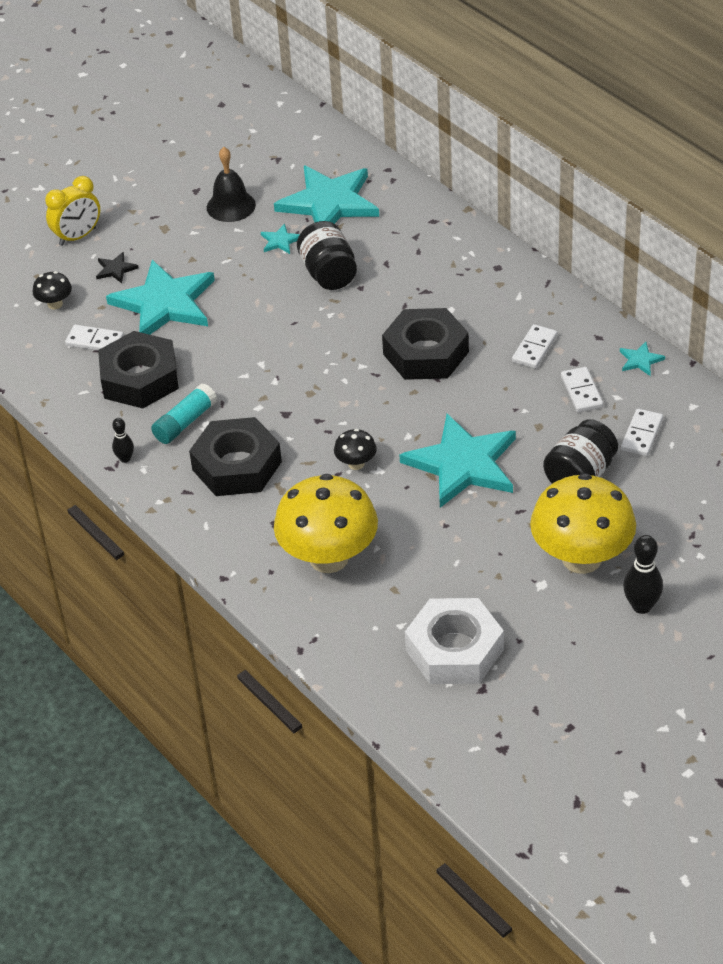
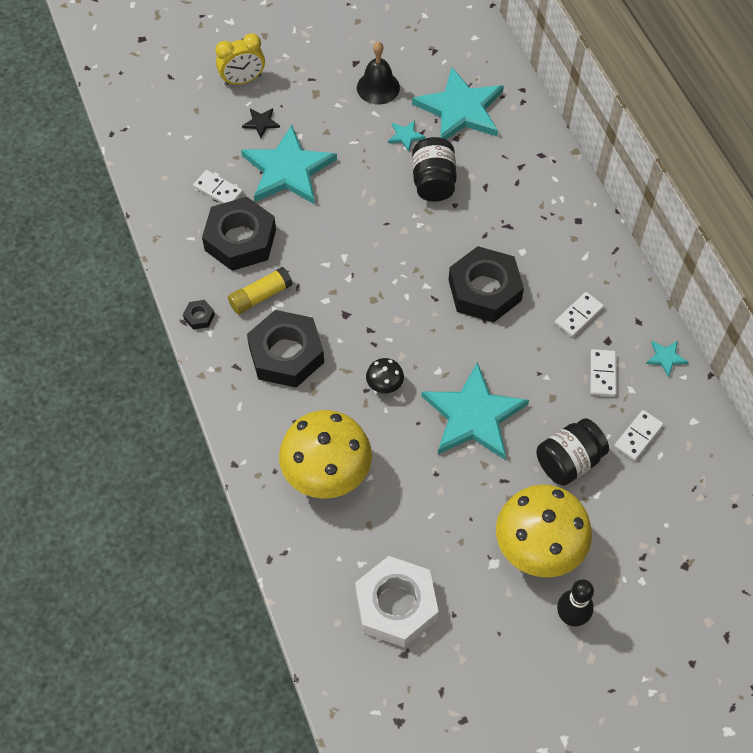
camera: 15 degrees right, 15 degrees up
(55, 304) = (200, 142): black mushroom -> none
(125, 459) = (199, 317): black bowling pin -> black nut
(185, 422) = (260, 296): turquoise glue stick -> yellow glue stick

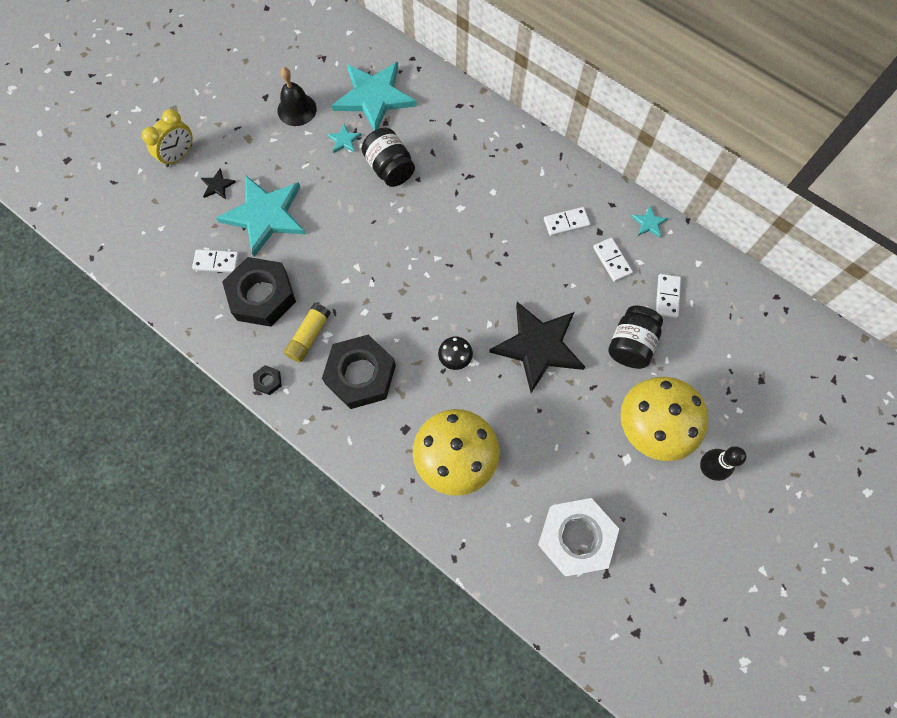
camera: 30 degrees left, 10 degrees up
(473, 415) = (538, 346): turquoise star -> black star
(484, 290) = (484, 238): black nut -> none
(578, 315) = (566, 222): white domino -> white domino turned 60 degrees clockwise

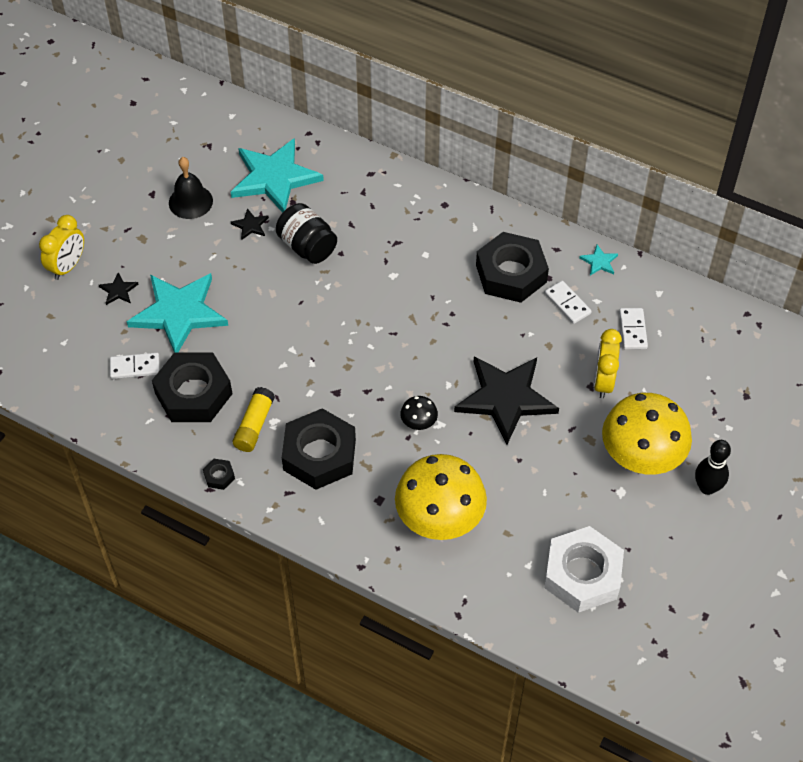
camera: 10 degrees left, 15 degrees down
(344, 140) = (250, 225): turquoise star -> black star
(566, 222) = (511, 273): white domino -> black nut
(630, 344) = (603, 382): black jar -> yellow clock

